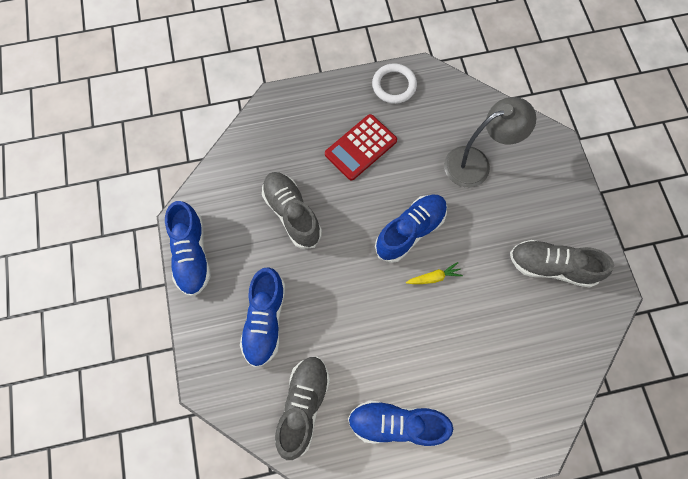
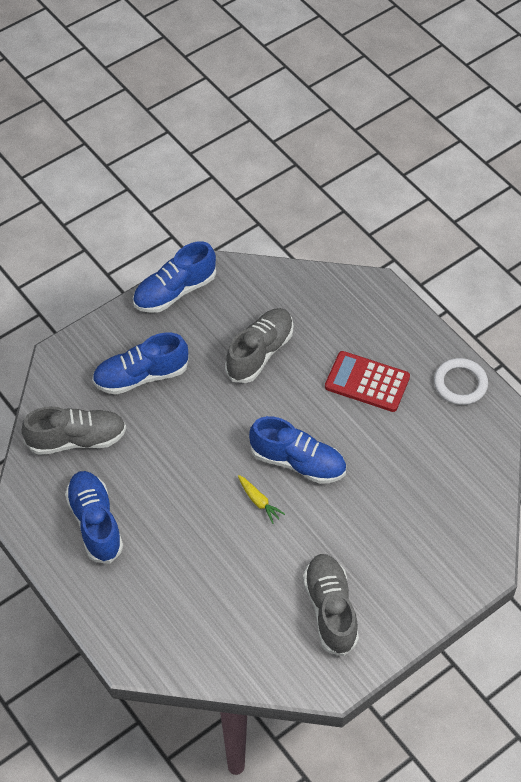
camera: 65 degrees right, 15 degrees down
(476, 163) = (412, 495): grey lamp -> none

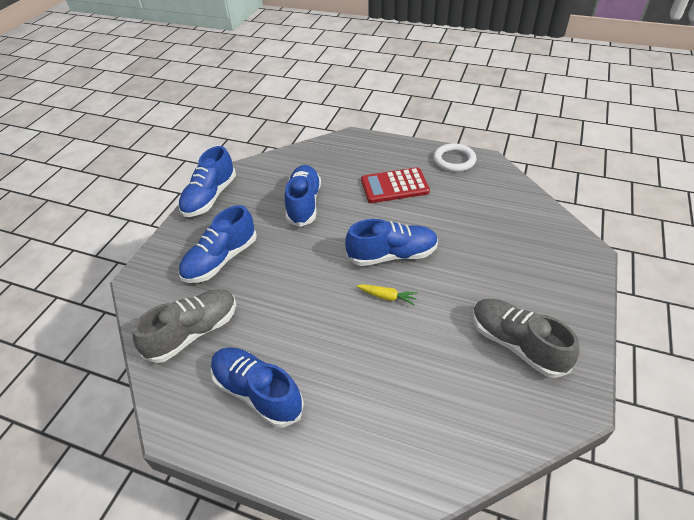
camera: 30 degrees left, 10 degrees down
(260, 352) = (304, 204): grey shoe -> blue shoe

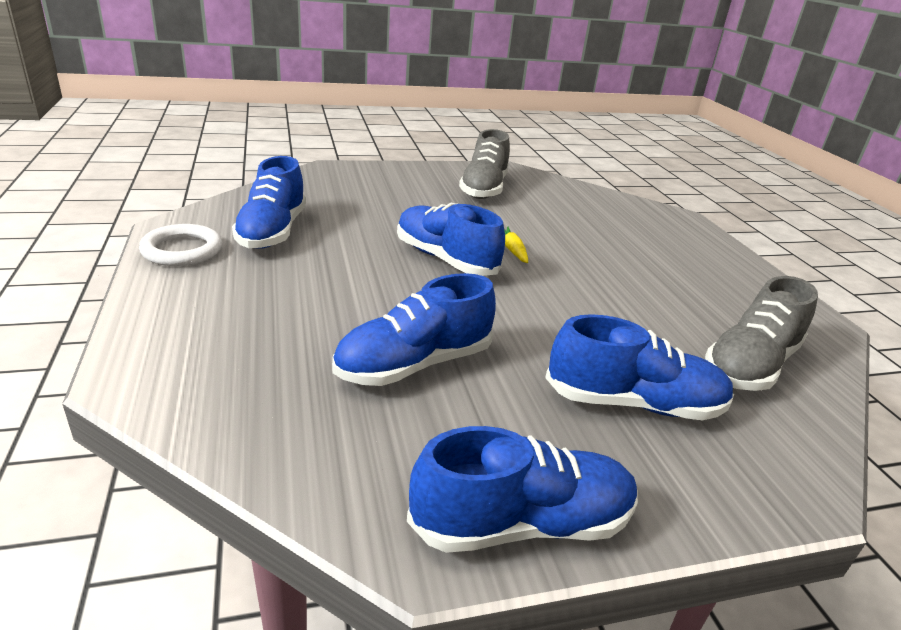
camera: 130 degrees left, 15 degrees down
(193, 332) = (750, 365): grey shoe -> grey shoe turned 60 degrees counterclockwise
(257, 392) = (718, 290): blue shoe -> blue shoe (272, 232)
(394, 186) = (291, 286): red calculator -> none

